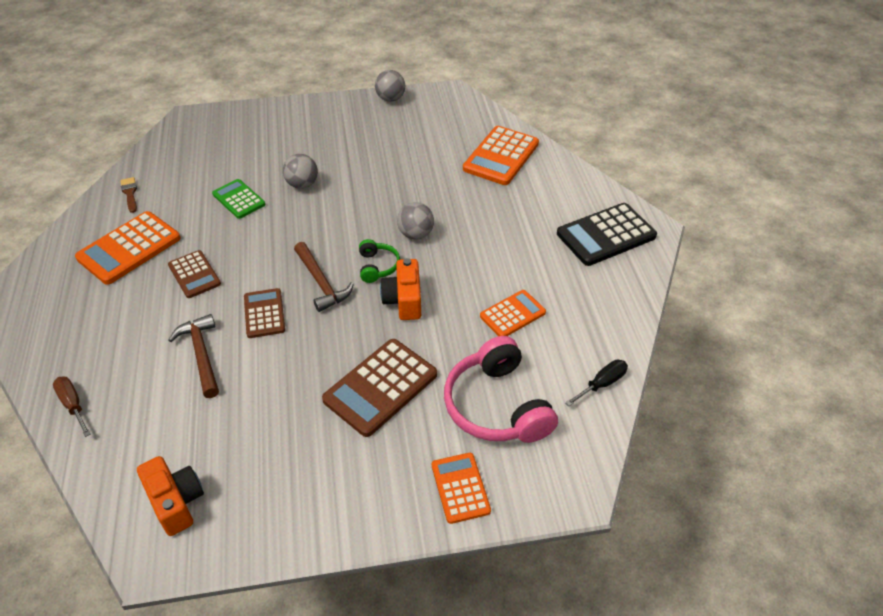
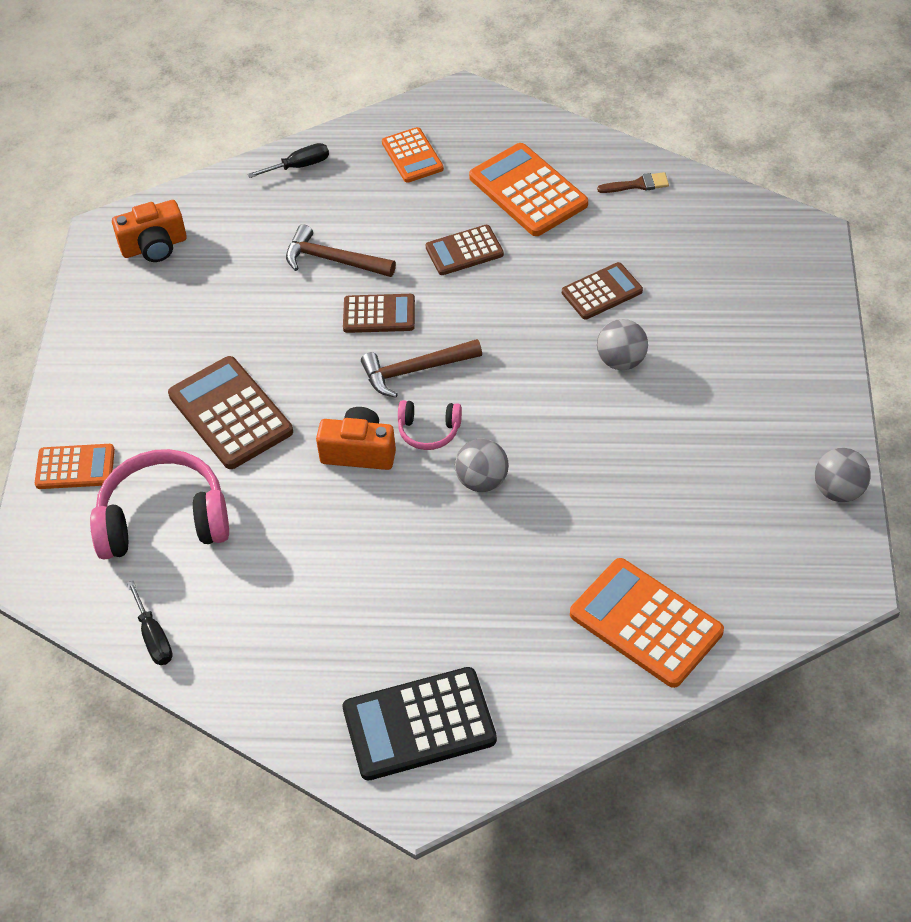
camera: 105 degrees right, 5 degrees up
(73, 404) = (299, 166): brown screwdriver -> black screwdriver
(201, 354) = (333, 260): brown hammer -> brown hammer turned 150 degrees counterclockwise
(239, 199) = (602, 292): green calculator -> brown calculator
(377, 266) = (429, 431): green headphones -> pink headphones
(512, 314) = (298, 566): orange calculator -> orange calculator (412, 156)
(606, 235) = (419, 724): black calculator -> black calculator turned 90 degrees counterclockwise

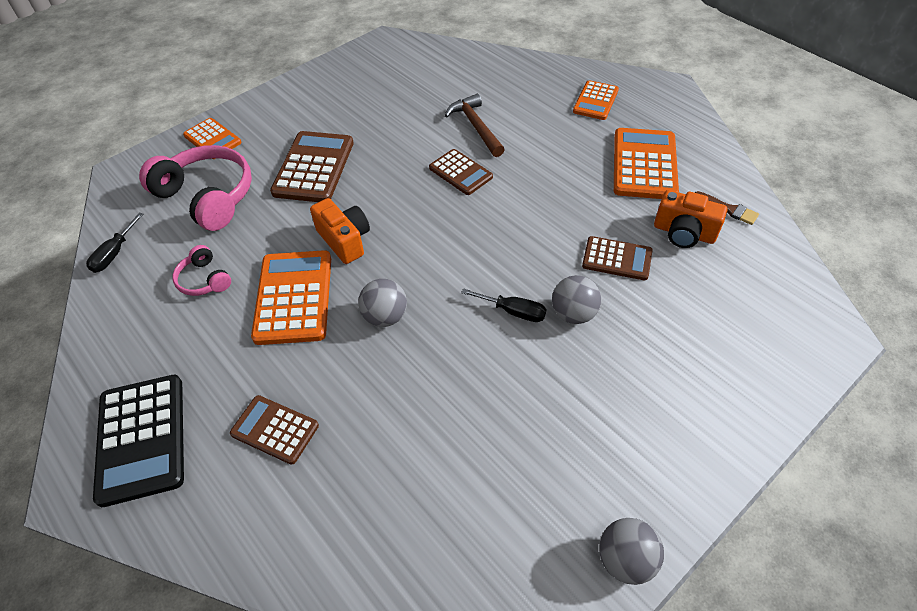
camera: 45 degrees right, 0 degrees up
(154, 246) = (397, 61): orange camera -> orange camera (684, 233)
(299, 166) = (523, 68): black screwdriver -> black screwdriver (513, 311)
(415, 370) = (437, 219): brown hammer -> none
(419, 724) = (142, 438): black calculator -> black calculator turned 135 degrees counterclockwise
(429, 431) = (397, 260): pink headphones -> pink headphones (204, 280)
(464, 251) = (558, 172): brown calculator -> brown calculator (275, 429)
(646, 623) = (352, 516): orange calculator -> orange calculator (294, 297)

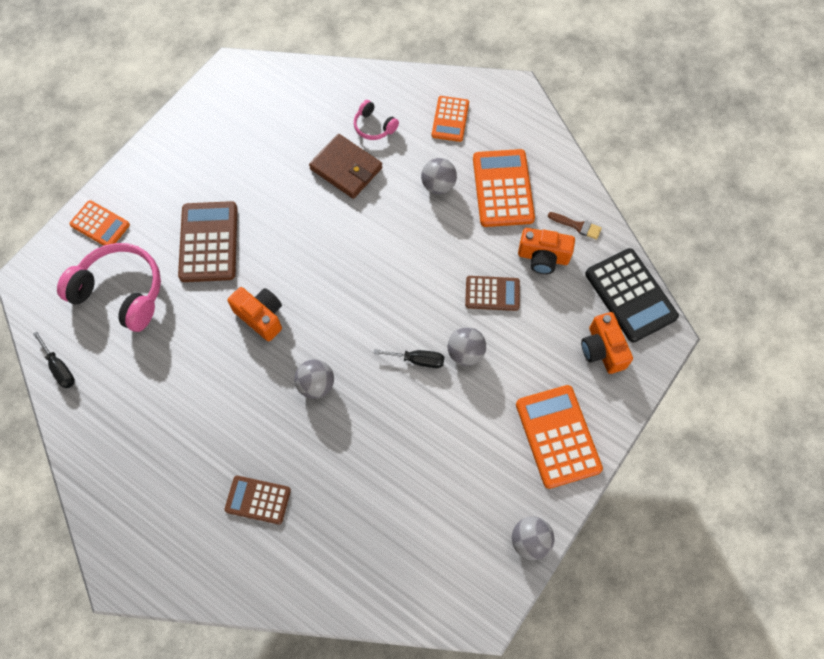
camera: 15 degrees left, 15 degrees up
(114, 254) = (60, 368): black screwdriver -> black screwdriver turned 45 degrees counterclockwise
(142, 438) = (156, 529): black calculator -> black calculator (630, 295)
(204, 280) = (151, 379): pink headphones -> pink headphones (374, 126)
(294, 297) = (234, 381): orange calculator -> orange calculator (558, 436)
(460, 172) = (344, 225): brown calculator -> none
(475, 126) = (346, 168): brown hammer -> brown wallet
(572, 152) = (438, 185): none -> grey ball
(751, 339) = (602, 349): none -> orange camera

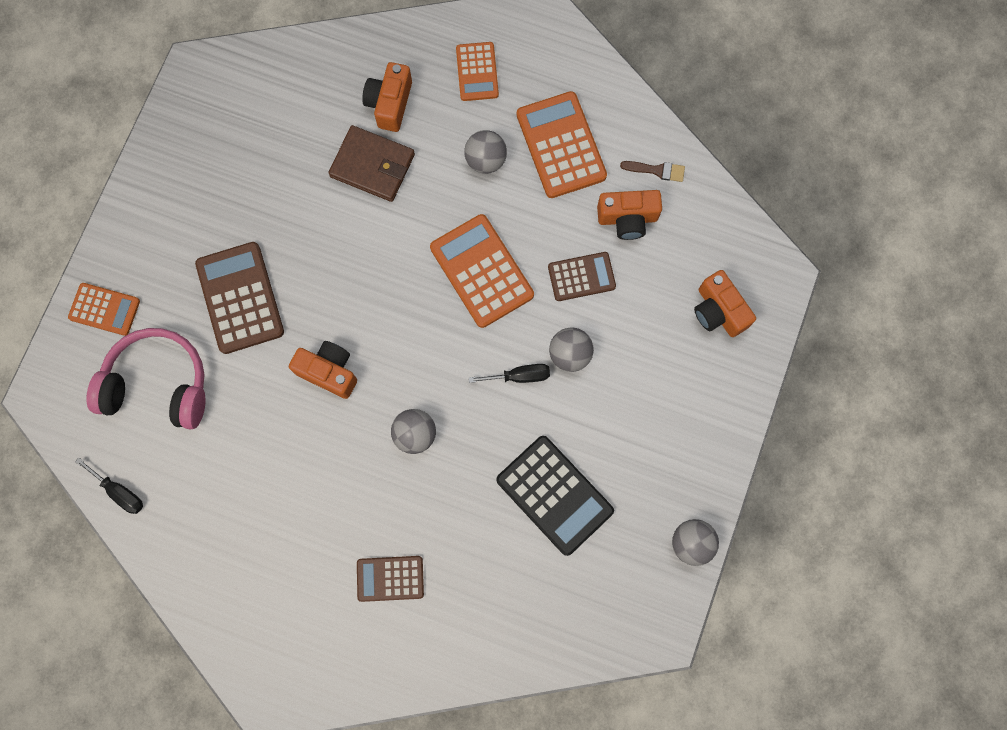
camera: 15 degrees left, 10 degrees up
(374, 126) = (390, 103): pink headphones -> orange camera
(558, 436) = (693, 422): orange calculator -> orange calculator (481, 271)
(630, 295) = (734, 239): black calculator -> black calculator (554, 495)

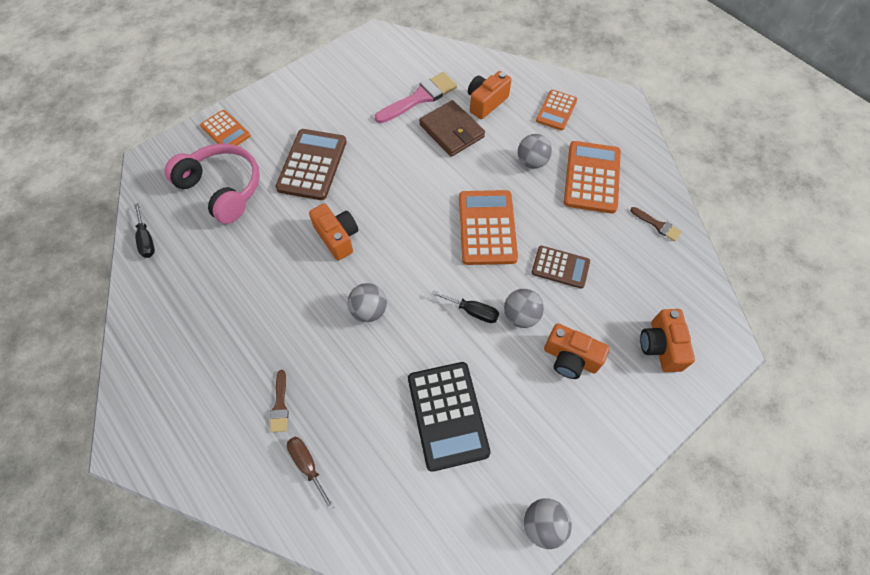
camera: 30 degrees right, 15 degrees down
(307, 137) = (420, 97): none -> pink brush
(390, 578) = (280, 405): brown calculator -> brown brush
(453, 616) = (307, 465): none -> brown screwdriver
(627, 219) = (617, 246): orange camera -> orange camera (570, 358)

